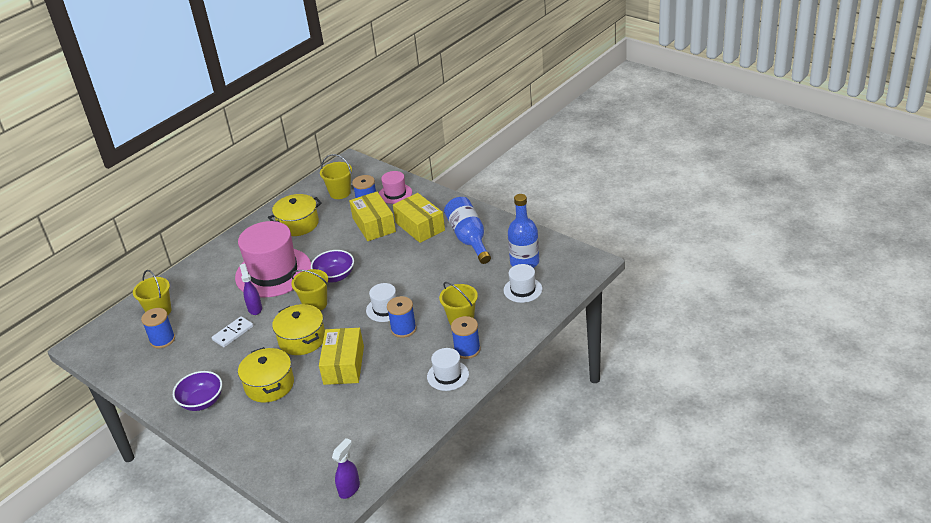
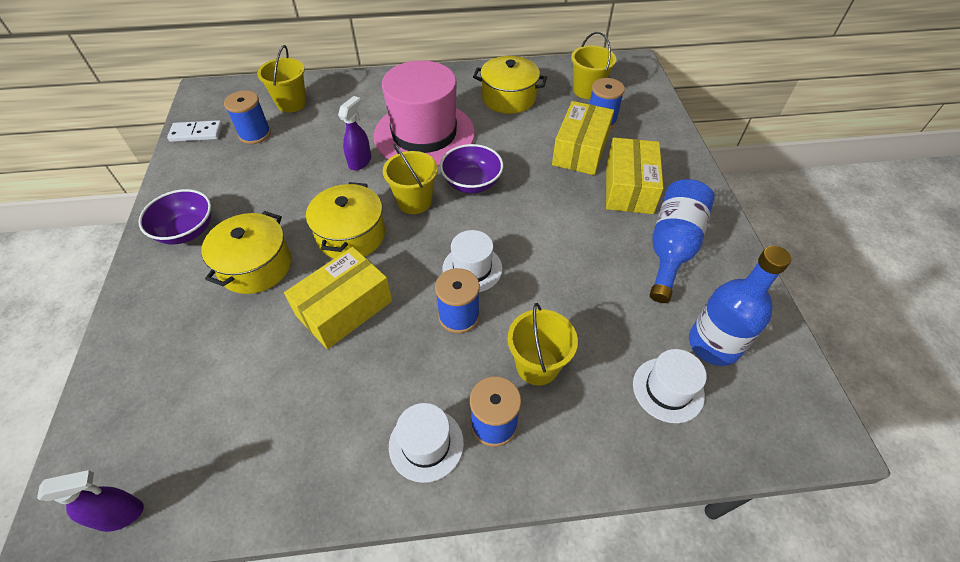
camera: 40 degrees right, 15 degrees up
(233, 333) = (309, 174): white domino -> white domino (196, 133)
(395, 194) = (644, 128): pink hat -> none

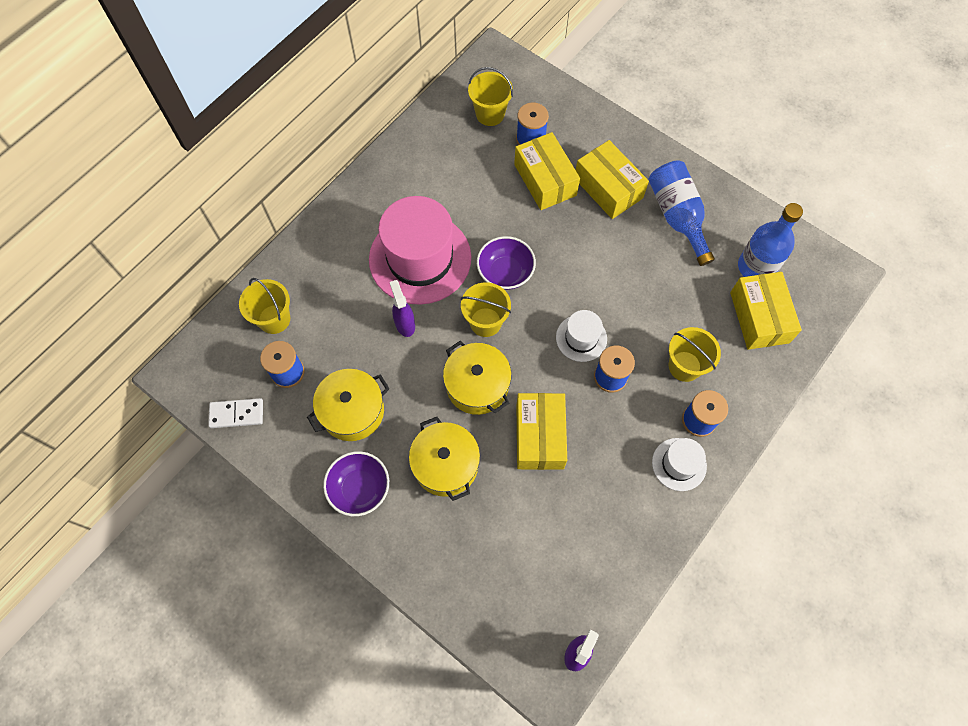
camera: 45 degrees left, 15 degrees up
(196, 133) = (237, 414): white domino -> white domino turned 45 degrees clockwise
(508, 98) = (440, 169): yellow pot -> yellow pot (352, 411)
(668, 389) = (759, 317): white hat -> yellow box

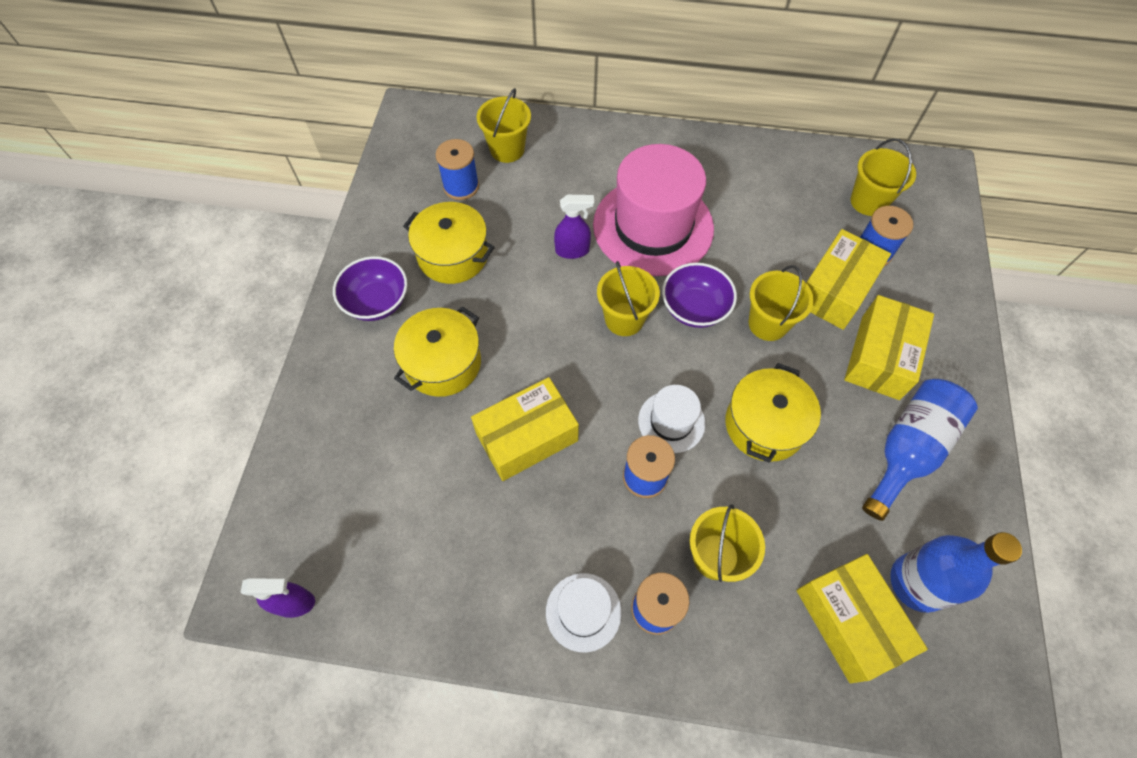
camera: 60 degrees right, 5 degrees down
(237, 414) = (398, 171): white domino -> none
(405, 324) = (572, 250): purple spray bottle -> purple spray bottle turned 45 degrees clockwise
(477, 385) = (547, 347): yellow pot -> yellow pot (764, 425)
(545, 236) = (768, 324): none -> yellow bucket
(759, 317) = (849, 621): yellow box -> yellow box turned 75 degrees counterclockwise

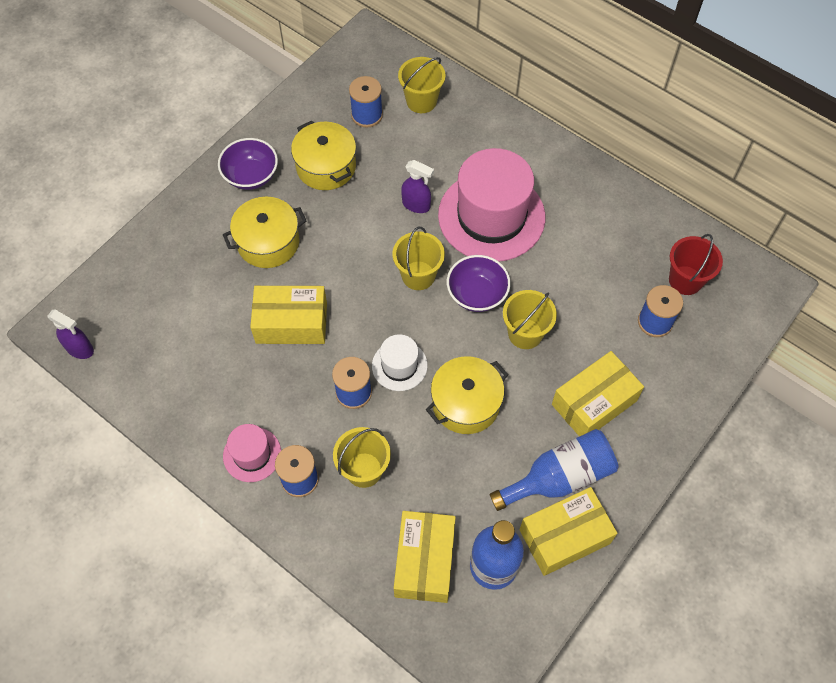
camera: 30 degrees right, 0 degrees up
(583, 612) = (252, 454): white hat -> pink hat
(835, 290) = (599, 335): yellow box -> yellow box (564, 536)
(868, 201) = (685, 280): yellow bucket -> red bucket

